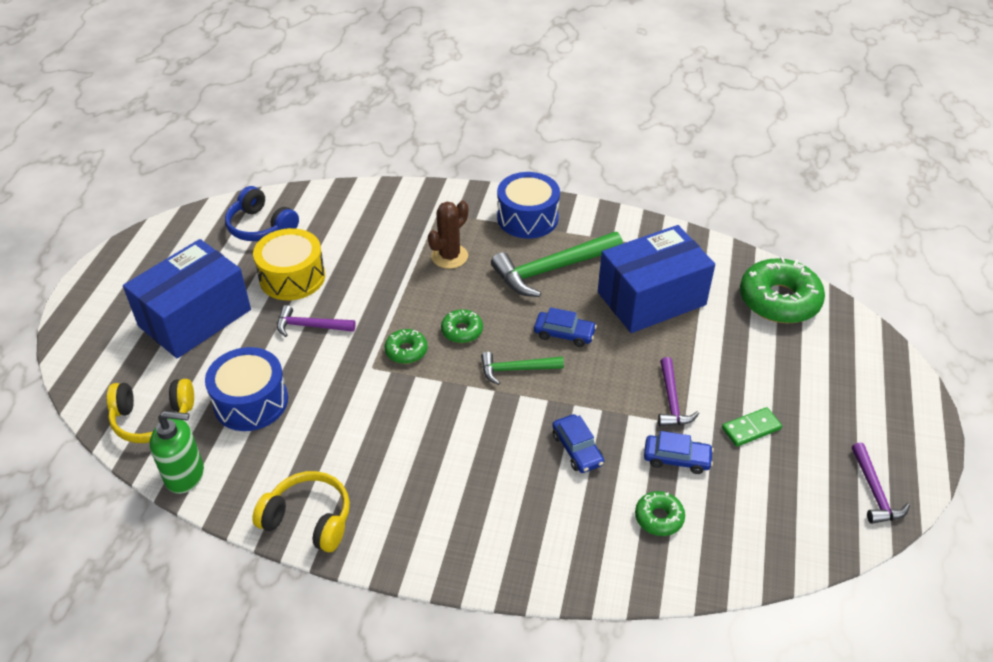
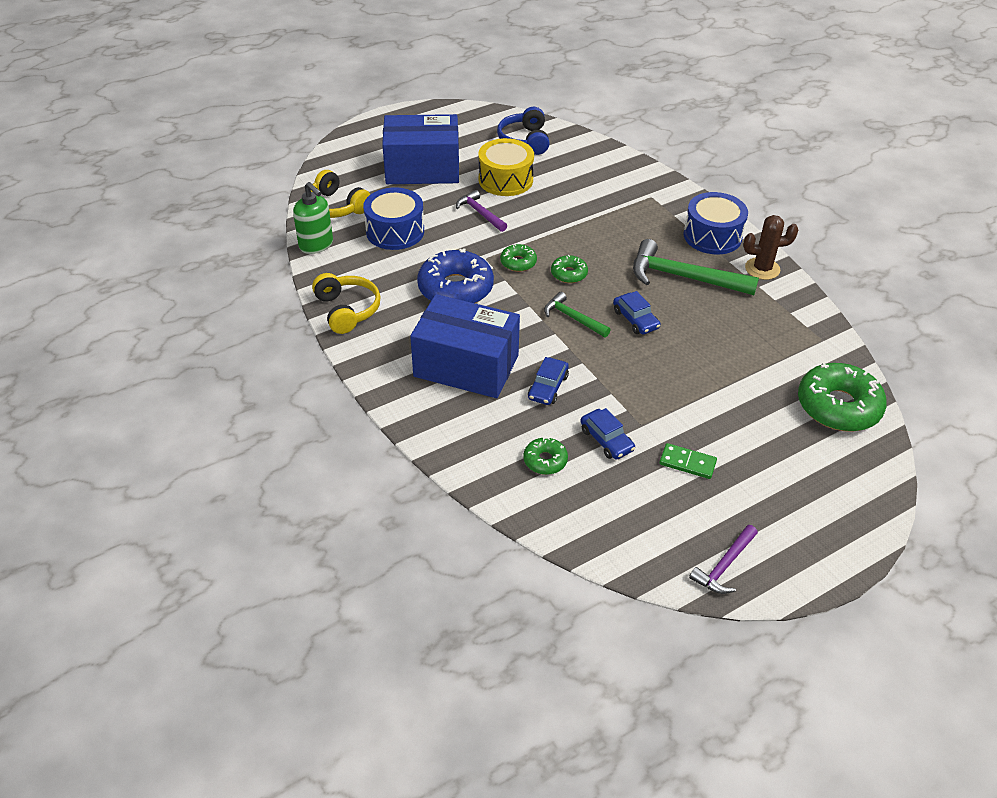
camera: 45 degrees right, 0 degrees up
(383, 417) = (455, 288): none -> blue donut
(449, 256) = (622, 227): brown cactus -> brown cactus (762, 269)
(651, 298) = (732, 340): blue box -> blue box (466, 366)
(671, 400) = (654, 407): purple hammer -> none

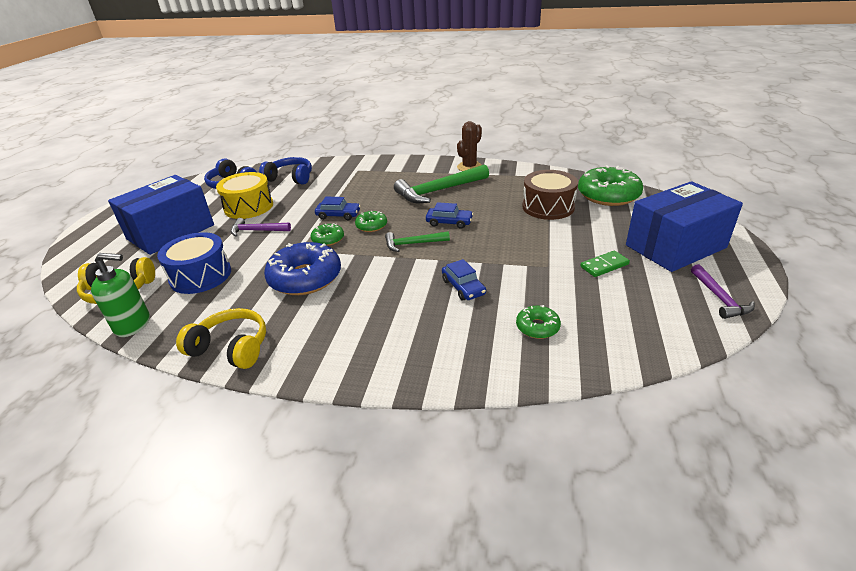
camera: 45 degrees left, 10 degrees down
(466, 366) = (389, 315): blue box -> blue box (675, 246)
(580, 166) = (290, 178): none -> blue headphones
(606, 440) = (546, 288): blue car -> blue car (338, 215)
(712, 236) = (420, 168): blue drum -> none
(752, 372) = (548, 207): none -> brown drum

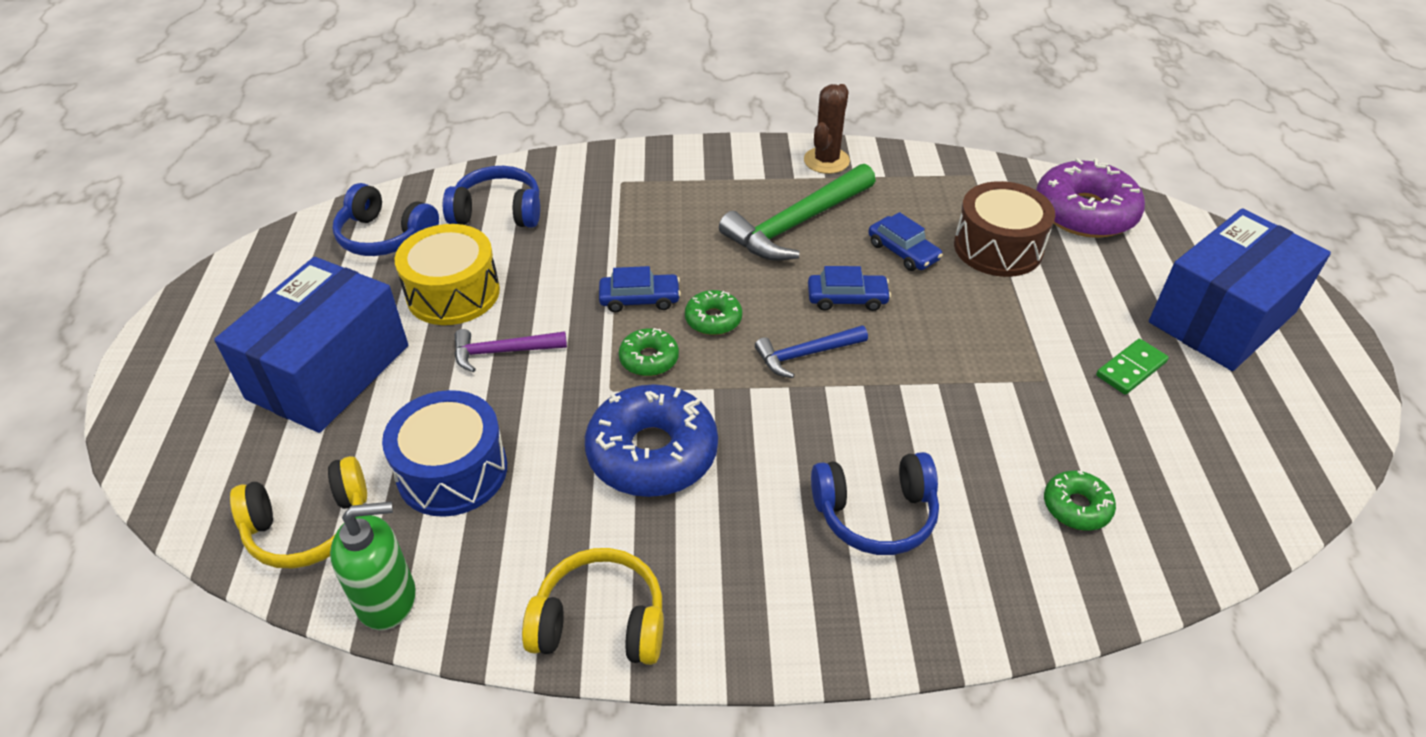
camera: 15 degrees left, 10 degrees up
(412, 317) = (875, 514): none -> blue headphones
(413, 244) = (806, 354): green hammer -> blue hammer
(463, 287) = (930, 440): blue car -> blue car (903, 251)
(608, 195) = (1084, 212): green donut -> purple donut
(719, 298) = (1313, 415): purple hammer -> none

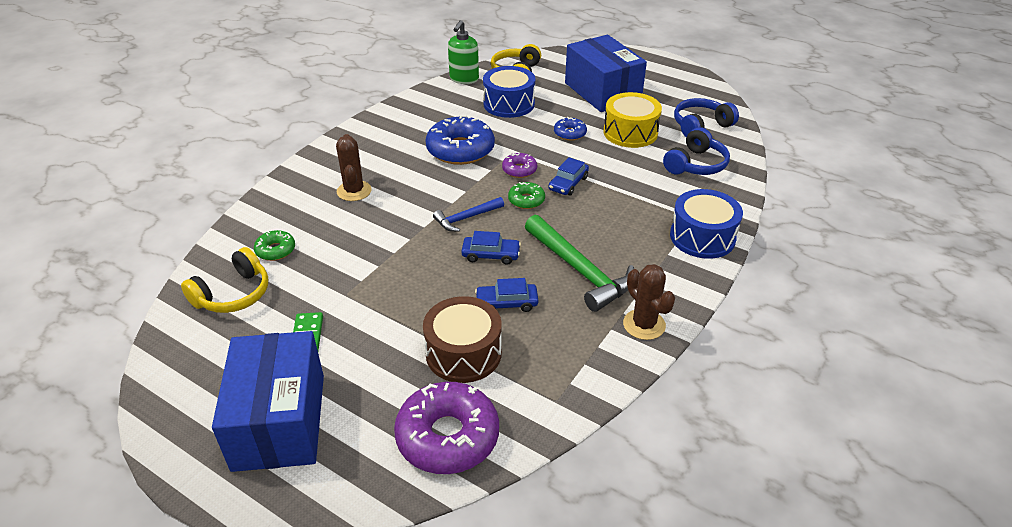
camera: 125 degrees right, 5 degrees down
(503, 352) = (570, 133): purple hammer -> blue donut
(600, 621) = (399, 113): yellow headphones -> yellow headphones (233, 294)
(649, 359) = (519, 170): green donut -> purple donut
(651, 166) = (702, 237): none -> blue drum
(796, 224) = (580, 270): green hammer -> green hammer turned 150 degrees clockwise
(806, 354) = (466, 218): blue hammer -> blue hammer turned 135 degrees counterclockwise
(847, 298) = (491, 255): blue car -> blue car turned 120 degrees counterclockwise
(875, 514) = (354, 191): blue headphones -> brown cactus

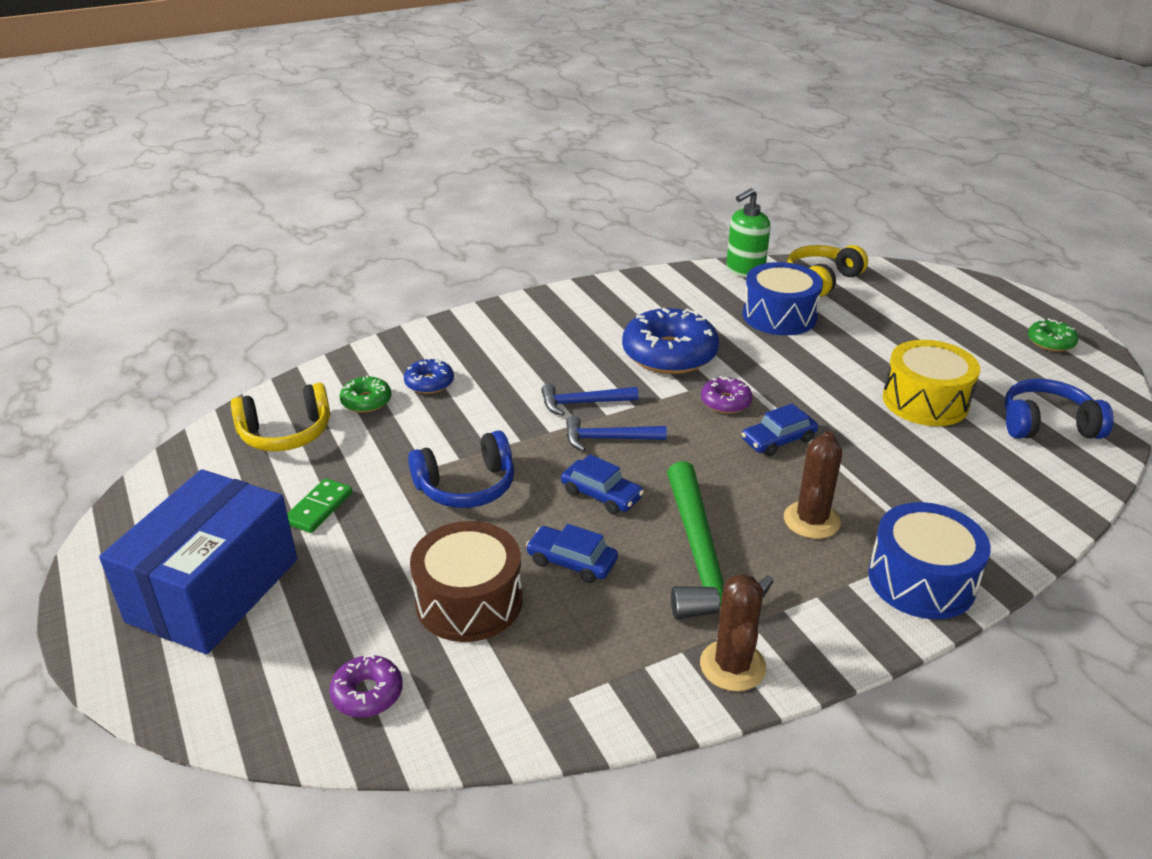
camera: 30 degrees right, 5 degrees down
(354, 191) = (503, 363): brown cactus -> brown cactus (811, 520)
(431, 200) = (583, 403): none -> blue hammer
(448, 436) = (367, 693): purple donut -> purple donut, size x0.50
(526, 200) = (703, 443): green donut -> green donut (1050, 342)
(570, 133) = (834, 377): blue donut -> blue donut (429, 383)
(602, 92) = (927, 336): blue box -> none
(696, 165) = (994, 476): blue headphones -> blue headphones (466, 486)

